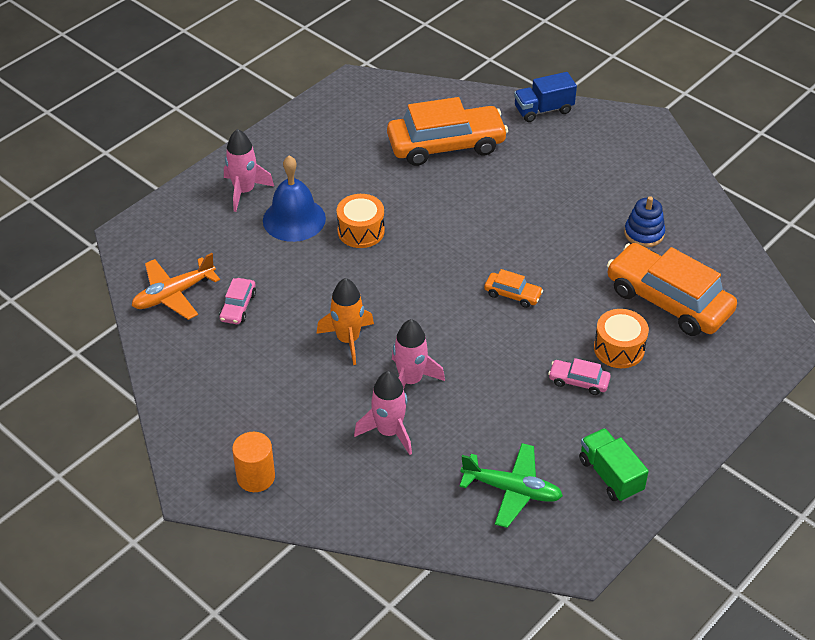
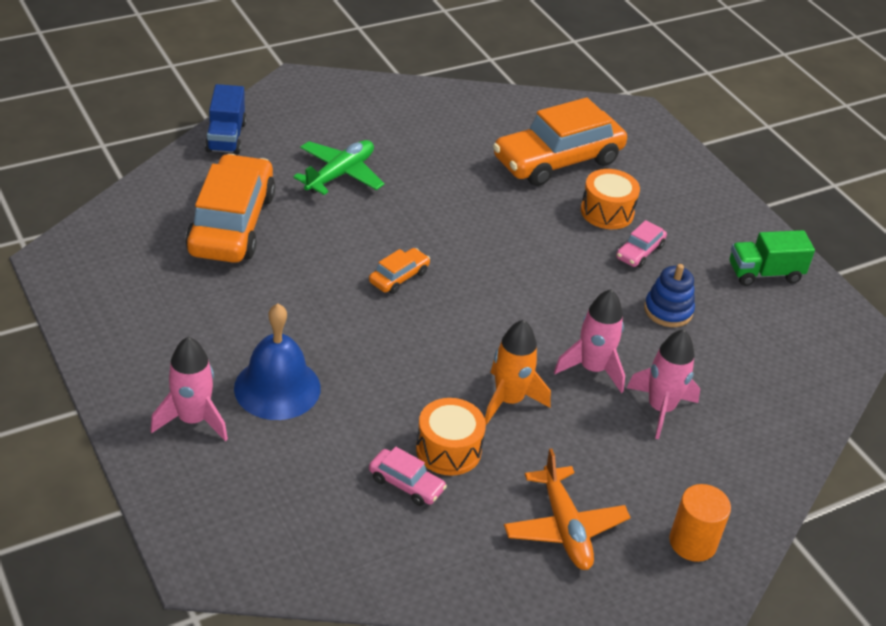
camera: 75 degrees left, 5 degrees down
(174, 294) = (350, 544): orange plane -> orange plane (564, 527)
(361, 231) = (335, 336): orange drum -> orange drum (448, 450)
(512, 294) = (499, 254): orange car -> orange car (399, 277)
(512, 490) = (765, 343): green plane -> green plane (340, 174)
(644, 233) = (458, 141): blue stacking toy -> blue stacking toy (668, 310)

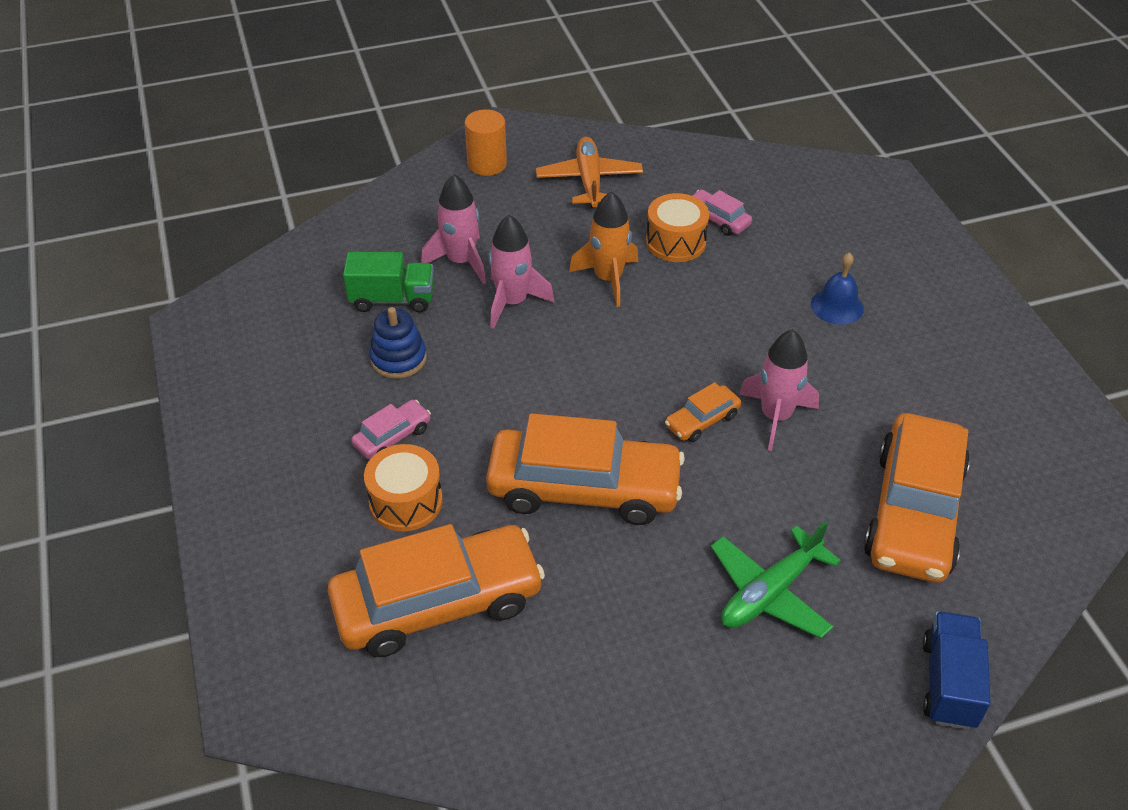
camera: 165 degrees left, 5 degrees up
(193, 420) = (914, 283): pink rocket -> pink rocket (775, 416)
(277, 388) = (837, 306): blue bell -> blue bell, size x0.62
(481, 226) = (584, 489): none -> orange car
(764, 273) = (253, 397): green truck -> green truck (392, 299)

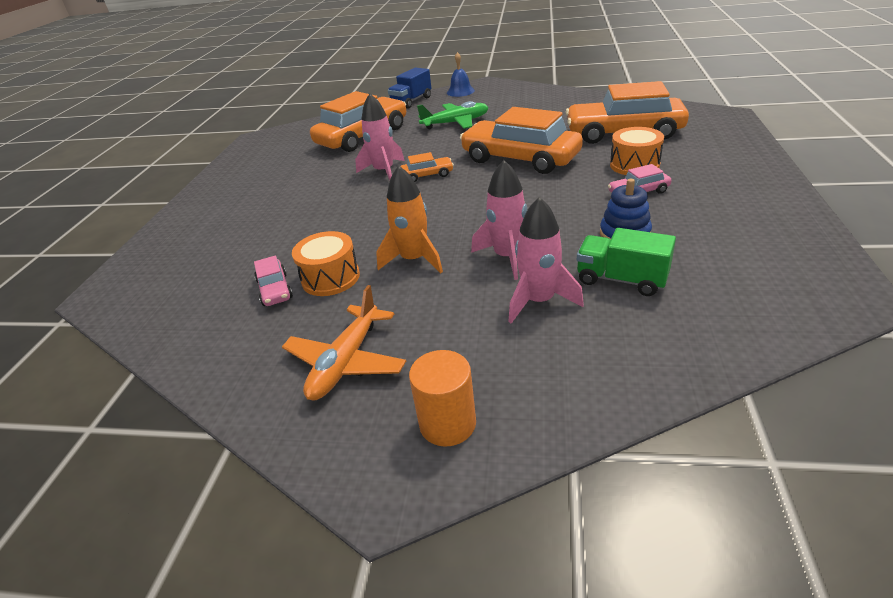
camera: 150 degrees left, 10 degrees down
(837, 306) = (276, 214): blue bell -> blue bell (460, 91)

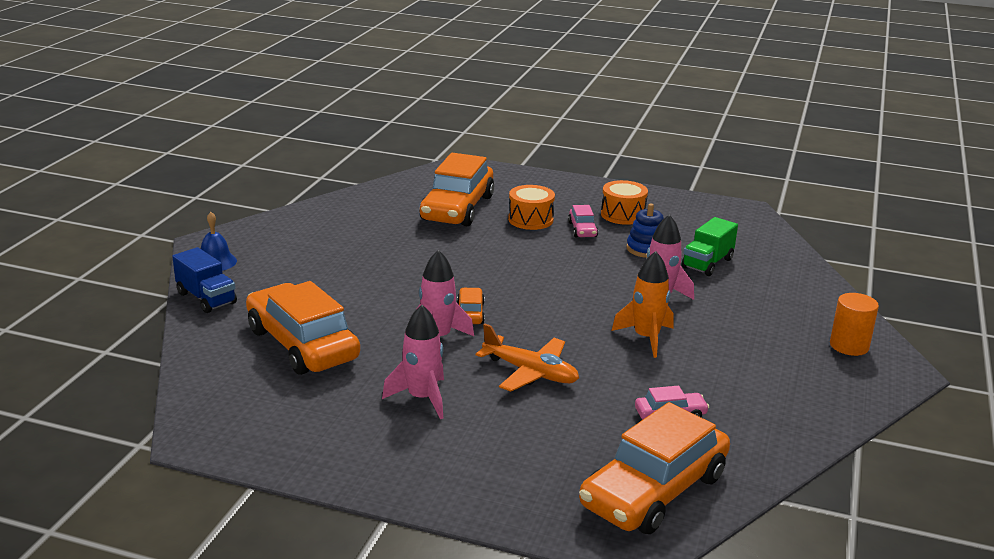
camera: 85 degrees left, 10 degrees down
(330, 278) = (660, 382): orange drum -> orange drum (623, 215)
(346, 362) = (784, 380): orange plane -> orange plane (530, 372)
(456, 123) = (331, 279): green plane -> none
(520, 158) = (472, 261): orange car -> orange car (653, 490)
(539, 301) = (725, 295): pink rocket -> pink rocket (422, 398)

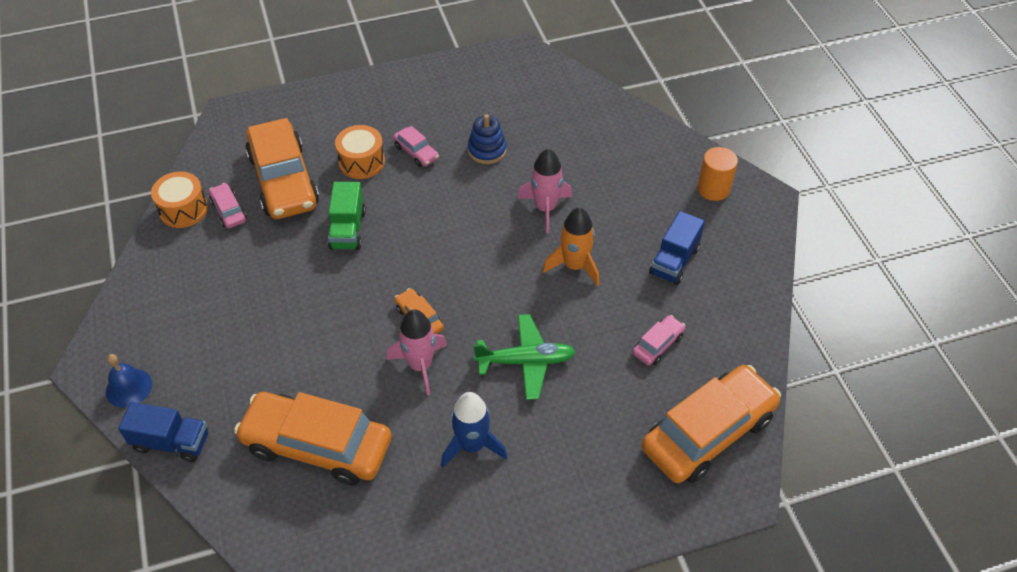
camera: 35 degrees left, 25 degrees up
(397, 208) = (229, 211): none -> pink car
(422, 398) = (472, 445): pink rocket -> blue rocket
(530, 372) = (526, 361): orange plane -> green plane
(623, 215) = (432, 112): orange drum -> orange drum (183, 209)
(653, 490) = (708, 433): orange car -> orange car turned 135 degrees counterclockwise
(707, 263) = (547, 143): green truck -> green truck (348, 230)
(751, 372) = (674, 261): none -> blue truck

